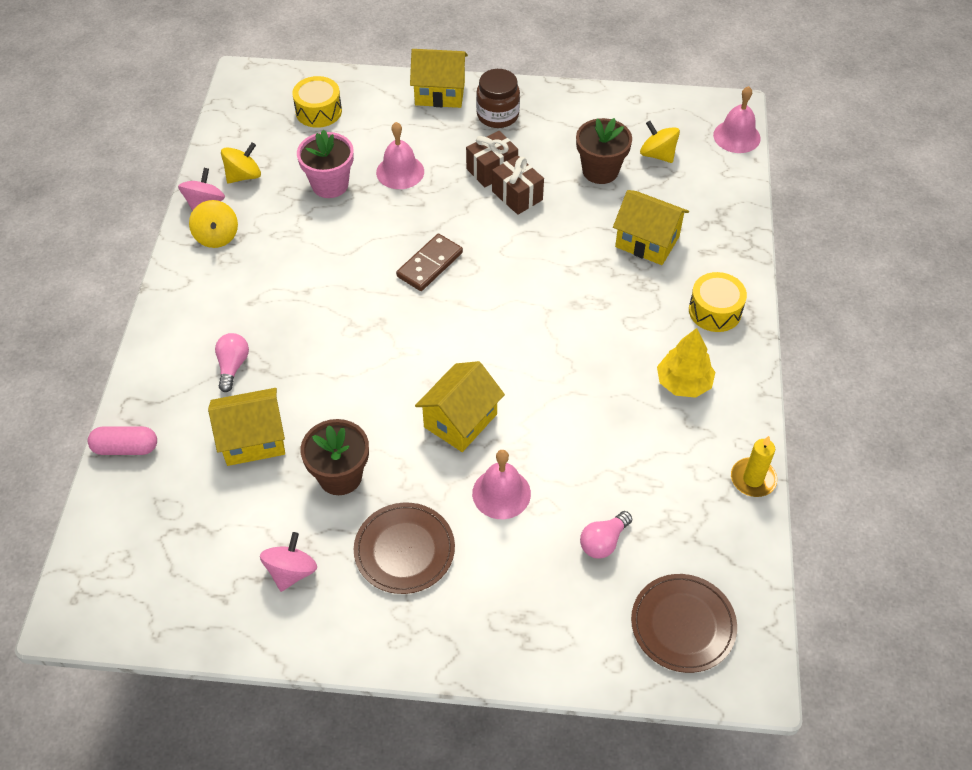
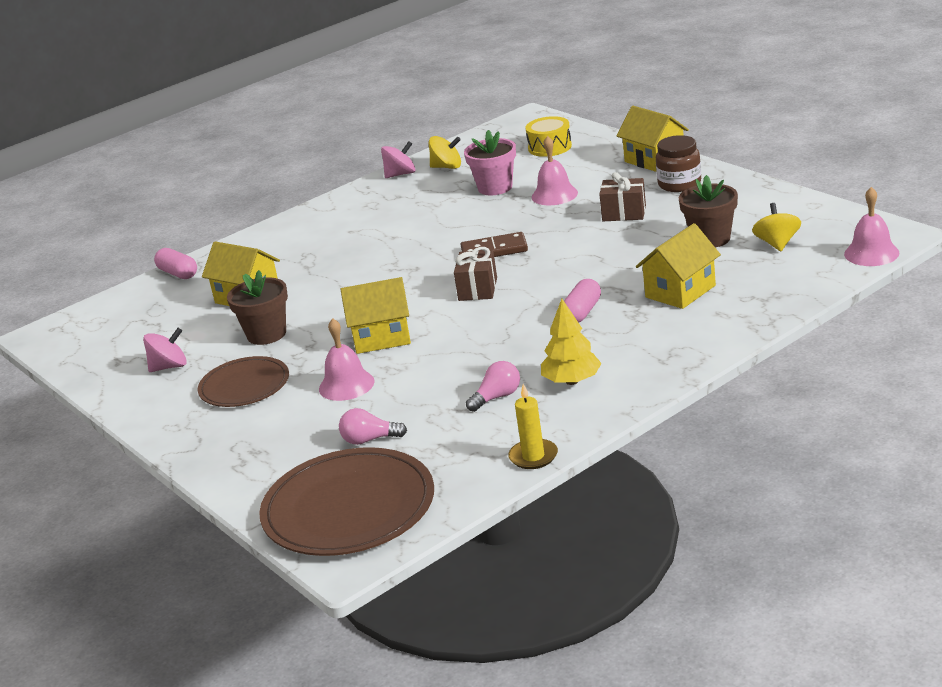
camera: 50 degrees right, 25 degrees down
(217, 236) = (382, 192): yellow spinning top -> none
(233, 366) = (292, 258): pink light bulb -> pink light bulb (497, 397)
(517, 195) = (619, 233): brown gift -> brown gift (478, 289)
(598, 302) = (582, 312): none -> pink capsule
(647, 241) = (680, 291): yellow house -> yellow house turned 60 degrees clockwise
(683, 624) = (349, 508): brown plate -> brown plate, size x1.65
(715, 311) = (668, 350): yellow drum -> none

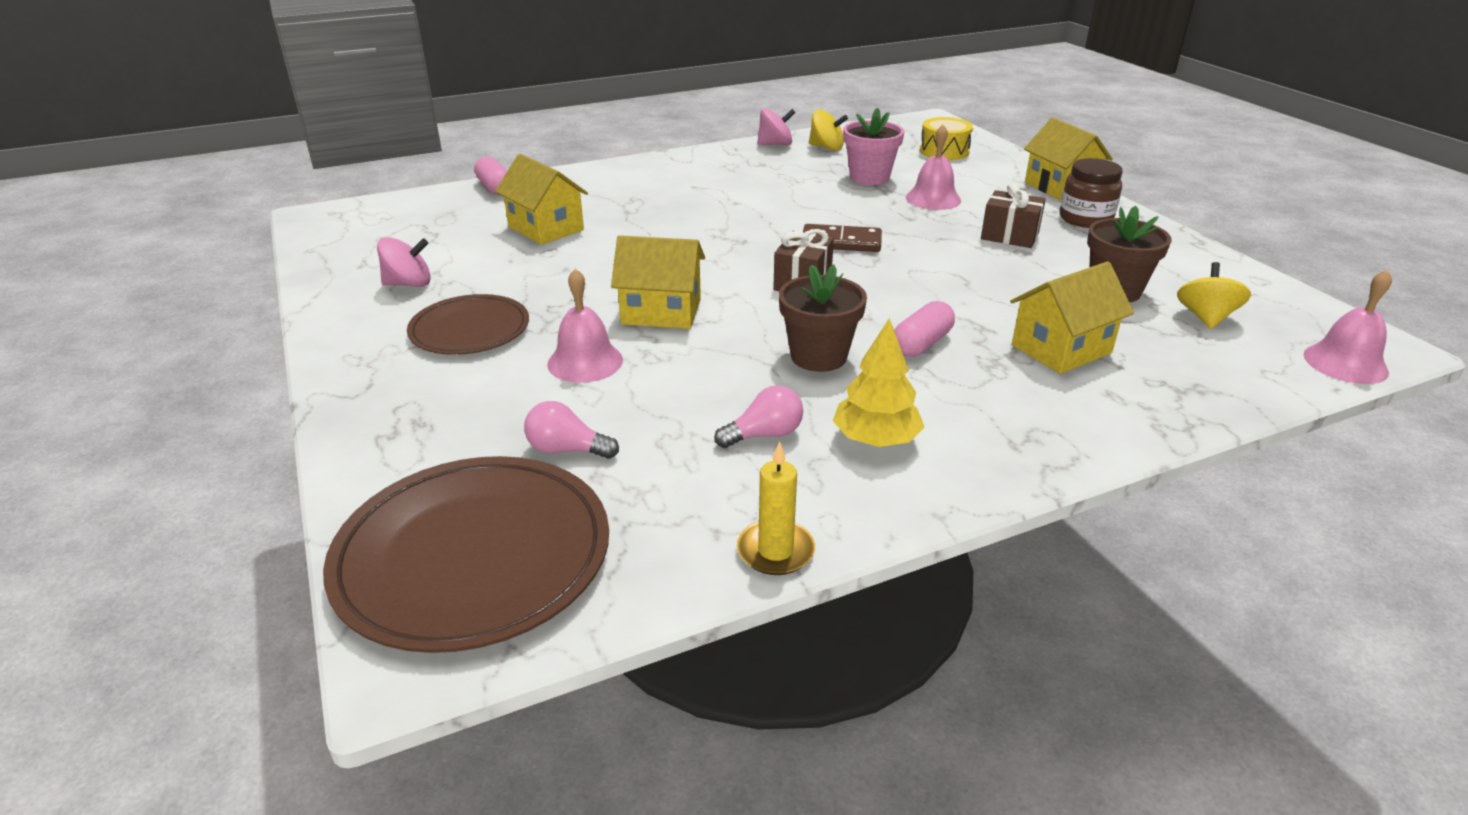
camera: 10 degrees right, 5 degrees up
(266, 334) = (536, 274): brown flower pot -> brown flower pot (818, 356)

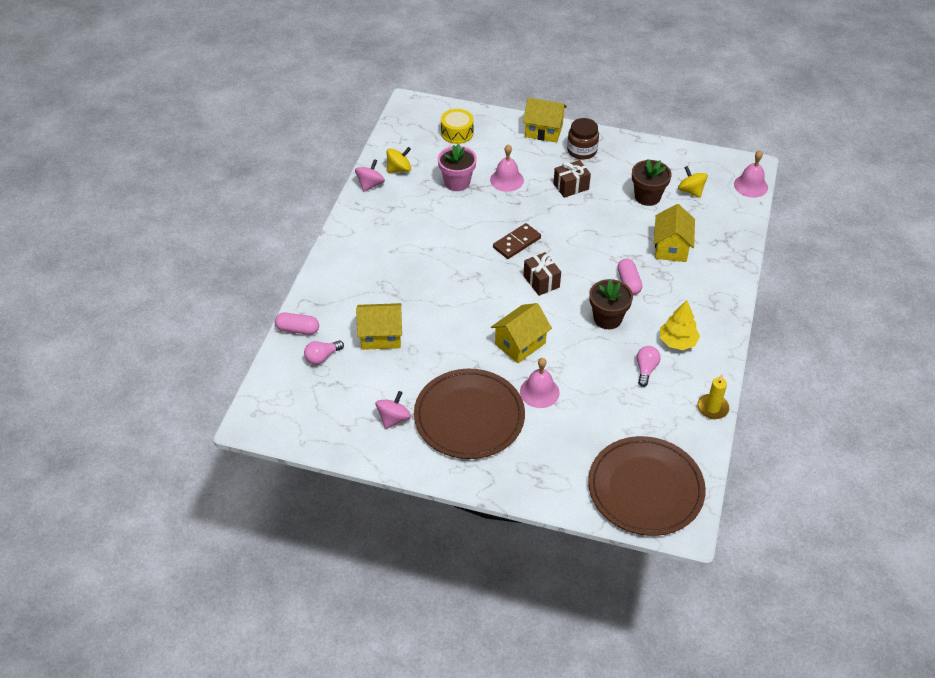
camera: 50 degrees left, 15 degrees up
(470, 329) = (469, 416): brown plate -> brown plate, size x1.65
(567, 450) = (602, 431): pink light bulb -> pink light bulb (322, 357)

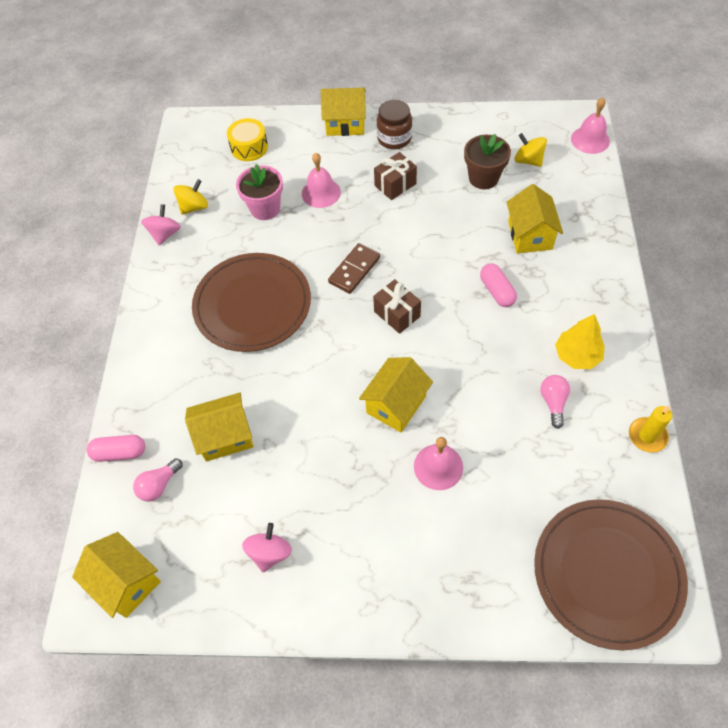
camera: 10 degrees left, 10 degrees up
(283, 413) = (126, 582): none -> yellow house
(469, 416) = (363, 525): brown plate -> brown plate (252, 304)
(607, 318) = (487, 344): brown flower pot -> none

